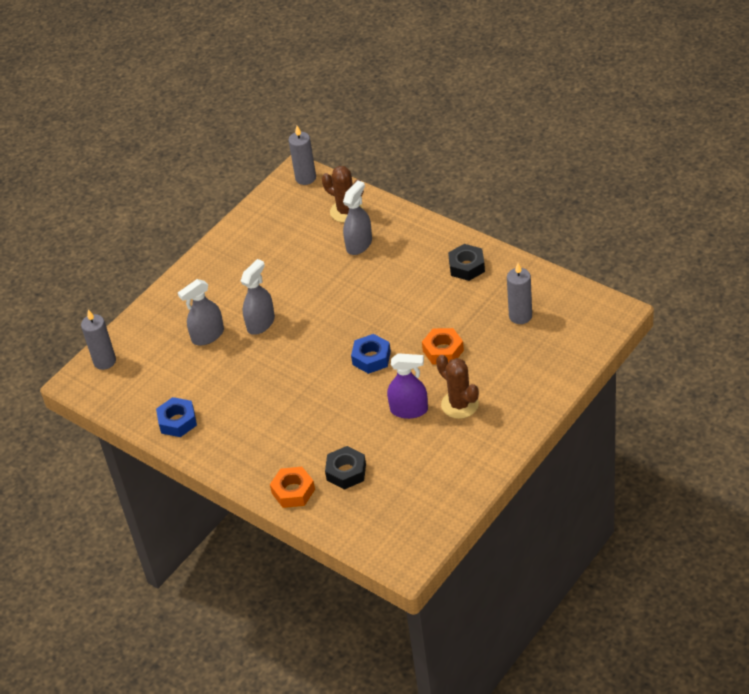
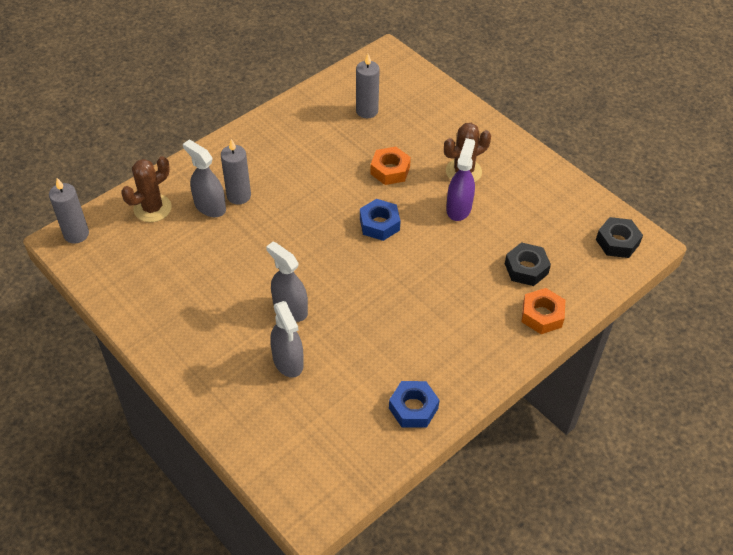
camera: 85 degrees left, 5 degrees up
(104, 361) = (287, 477): grey candle -> grey candle (239, 196)
(467, 266) = (284, 133): black nut -> black nut (617, 242)

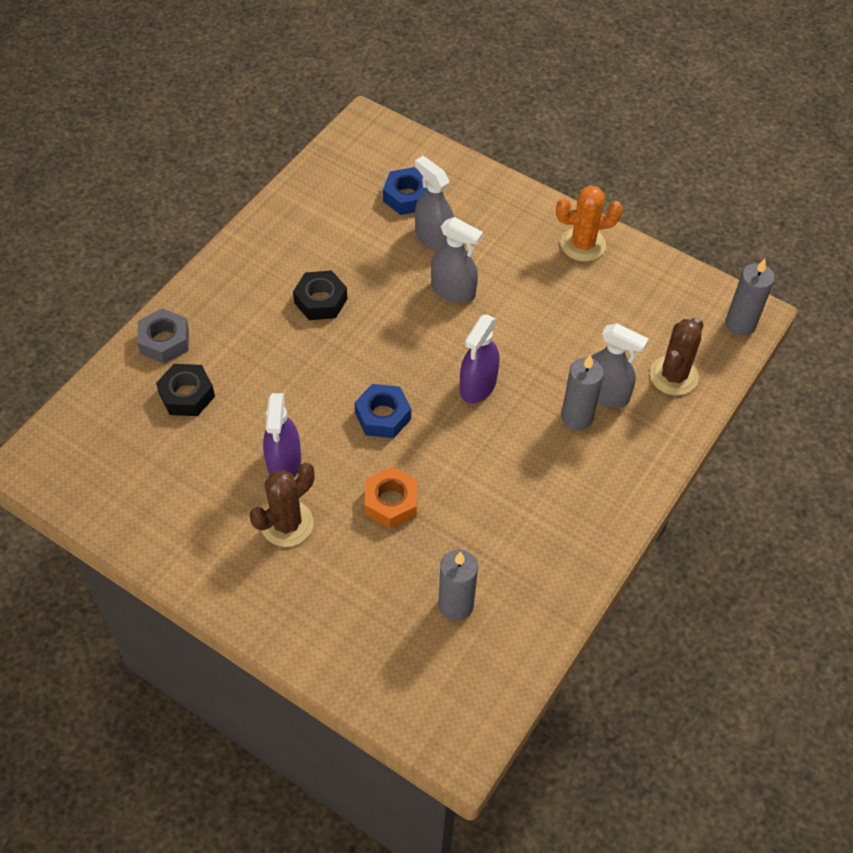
camera: 165 degrees right, 5 degrees up
(160, 326) = (583, 244): none -> orange cactus
(301, 231) = (478, 385): none -> purple spray bottle
(413, 408) = (293, 220): blue nut -> blue nut (407, 196)
(542, 315) = (164, 341): orange nut -> grey nut
(617, 242) = (68, 457): black nut -> black nut (321, 301)

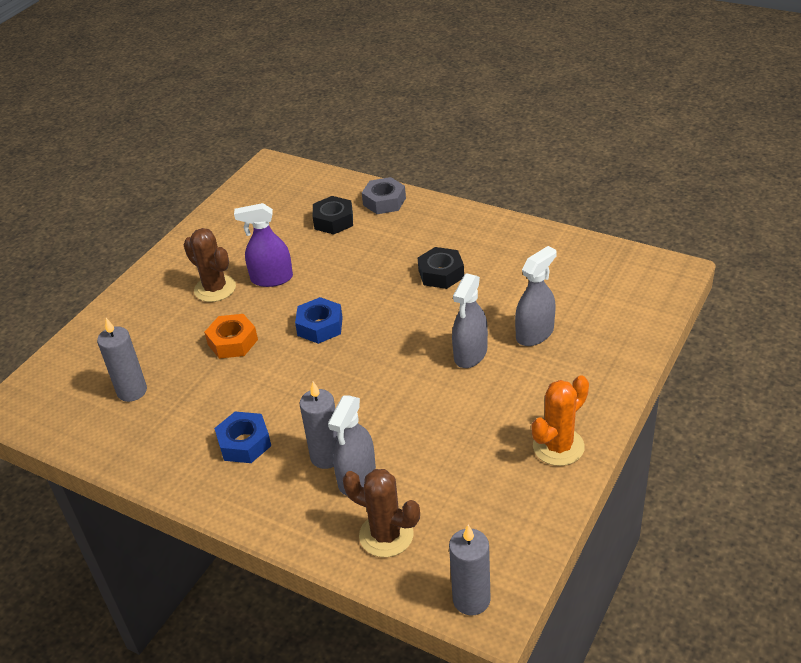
camera: 90 degrees right, 15 degrees down
(407, 196) = (584, 309): blue nut -> blue nut (244, 443)
(478, 385) = (358, 382): purple spray bottle -> none
(583, 244) = (558, 447): orange cactus -> orange cactus turned 60 degrees clockwise

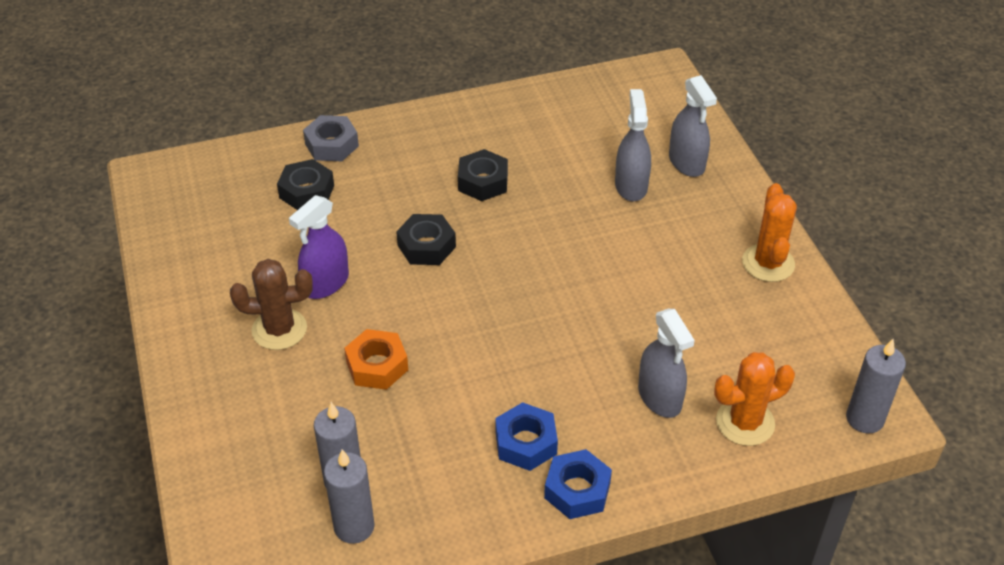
camera: 50 degrees left, 5 degrees up
(320, 326) = (441, 296): blue nut -> blue nut (577, 490)
(326, 457) = (612, 400): grey candle -> grey candle (354, 526)
(353, 292) = (426, 246): none -> black nut
(386, 535) = (745, 422): brown cactus -> orange cactus
(470, 354) = (605, 235): grey spray bottle -> grey spray bottle (687, 162)

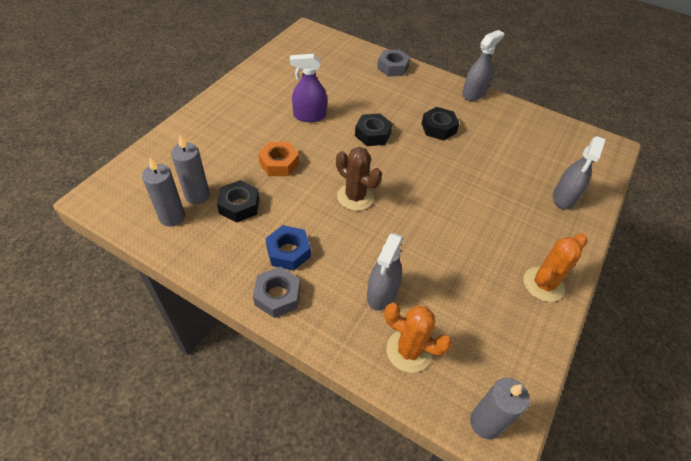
camera: 45 degrees right, 5 degrees up
(279, 329) = (265, 118): brown cactus -> brown cactus (355, 197)
(306, 191) = (355, 77): black nut -> black nut (239, 205)
(577, 490) = (277, 296): blue nut -> grey nut
(631, 186) = (514, 185): grey spray bottle -> grey spray bottle (473, 94)

